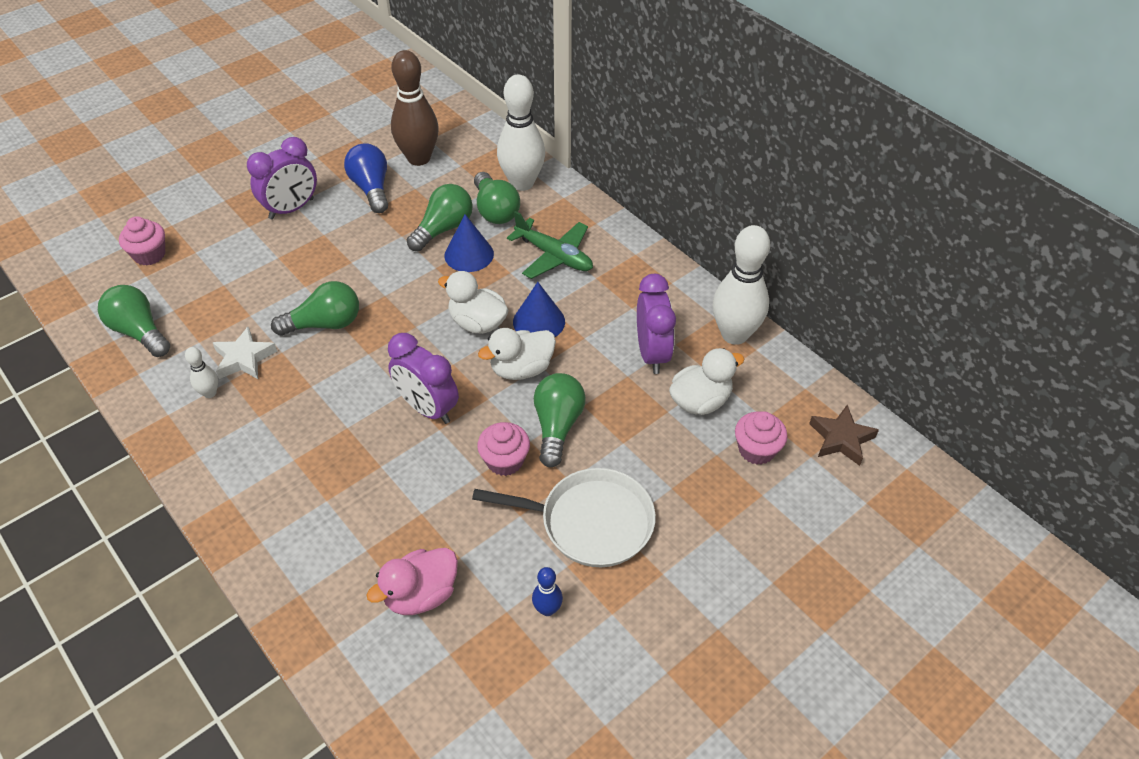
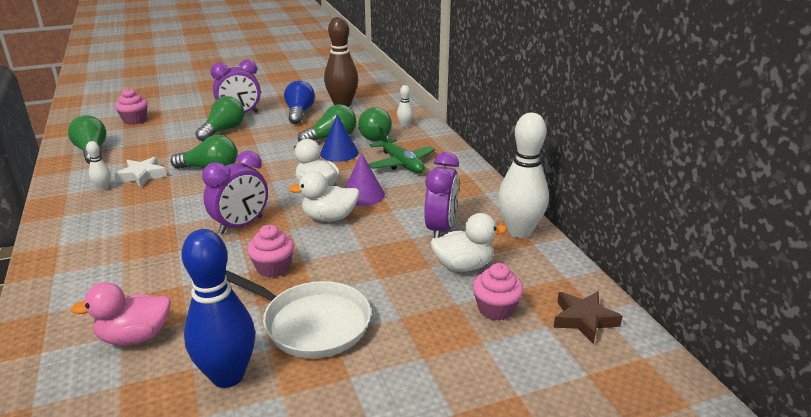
camera: 20 degrees right, 20 degrees down
(427, 408) = (241, 225): purple clock -> purple clock turned 105 degrees counterclockwise
(522, 183) = (405, 125): white bowling pin -> white bowling pin, size x0.45
(539, 321) = (363, 195): blue cone -> purple cone
(547, 609) = (227, 376): blue bowling pin -> blue bowling pin, size x2.21
(557, 426) = (331, 256): green light bulb -> green light bulb (223, 130)

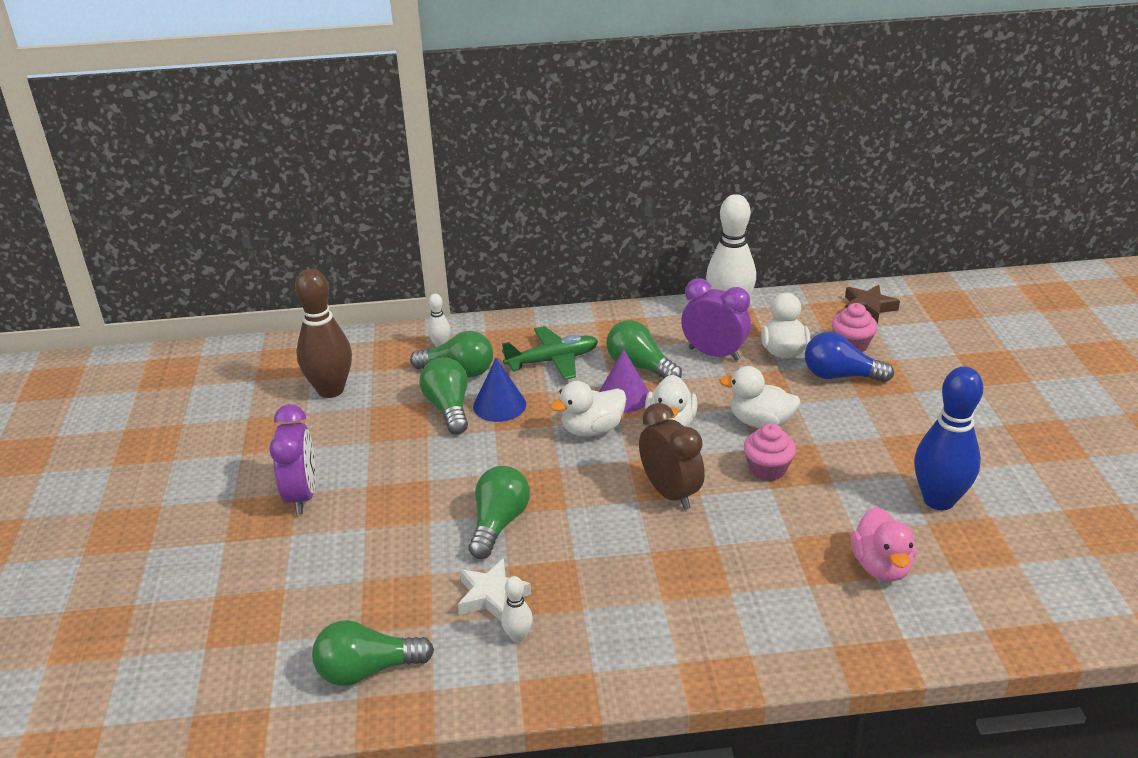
camera: 75 degrees left, 5 degrees up
(135, 120) = (246, 627): pink cupcake -> none
(223, 130) = (360, 513): green light bulb -> green light bulb (639, 366)
(241, 225) = (670, 493): purple clock -> brown clock
(299, 113) = (337, 433): blue light bulb -> blue light bulb (840, 376)
(312, 324) = (866, 447): white pan -> none
(341, 260) = (760, 422): none -> white duck

